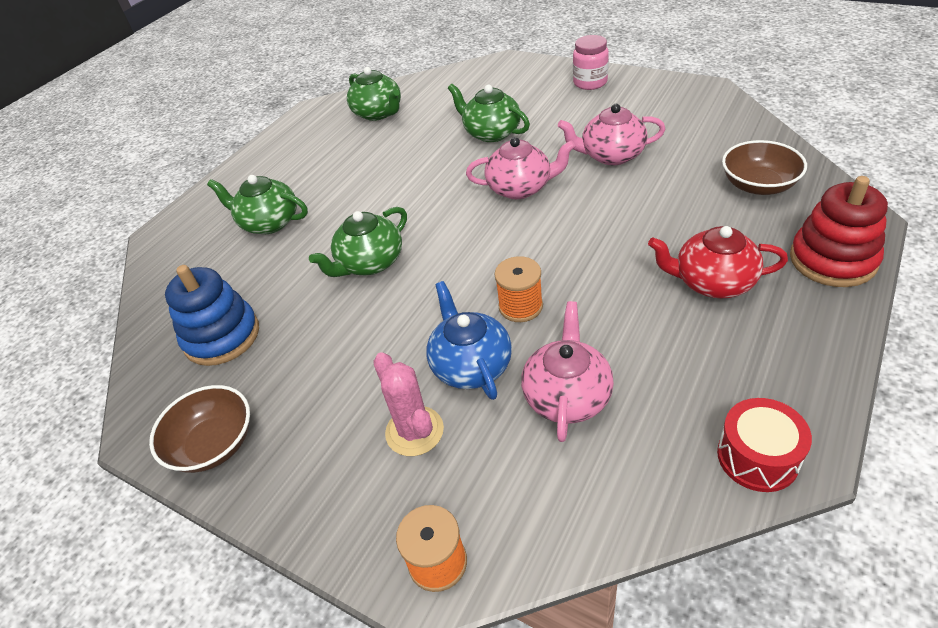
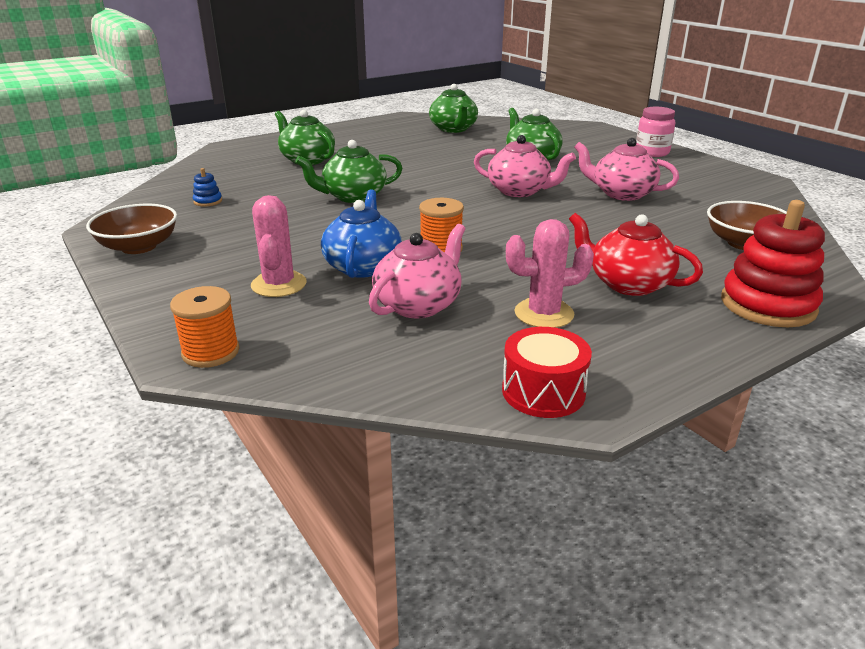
camera: 20 degrees right, 15 degrees down
(222, 336) = (208, 201): blue stacking toy -> blue stacking toy, size x0.42
(679, 355) = (544, 314): none -> pink cactus

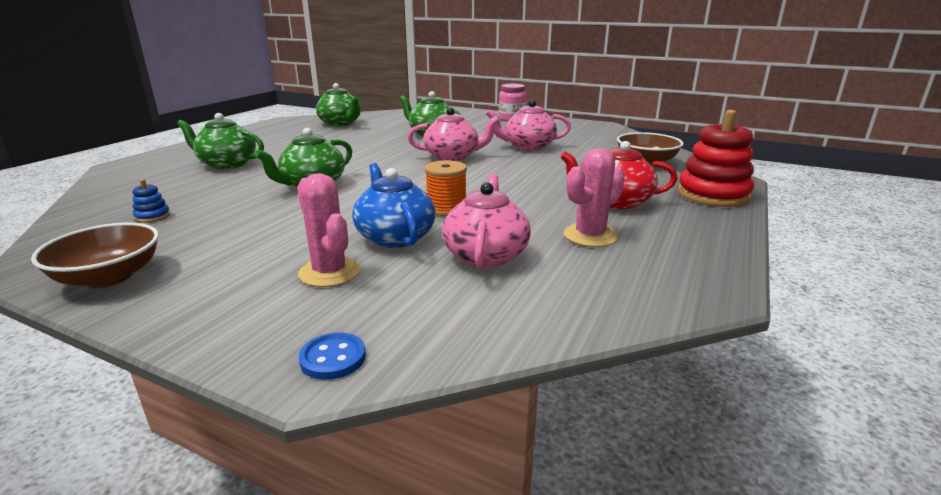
camera: 30 degrees left, 5 degrees down
(211, 352) = (333, 358): orange spool -> blue button
(543, 391) = (670, 292): red drum -> none

